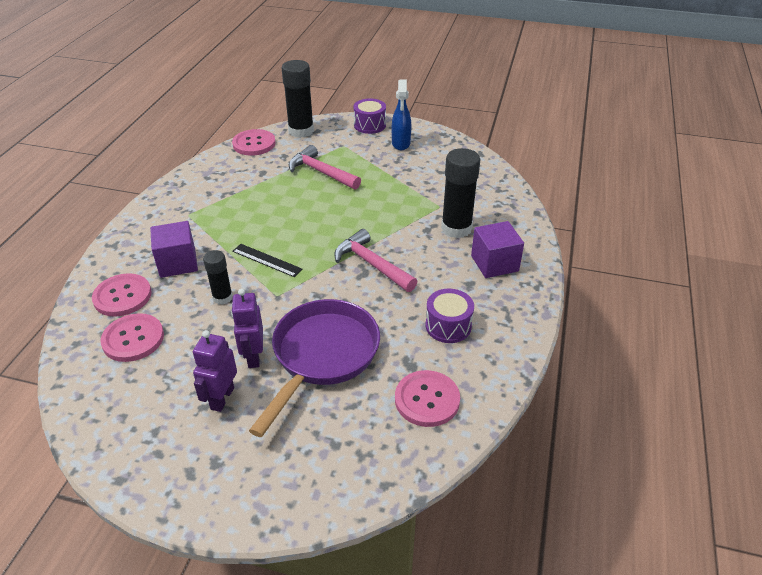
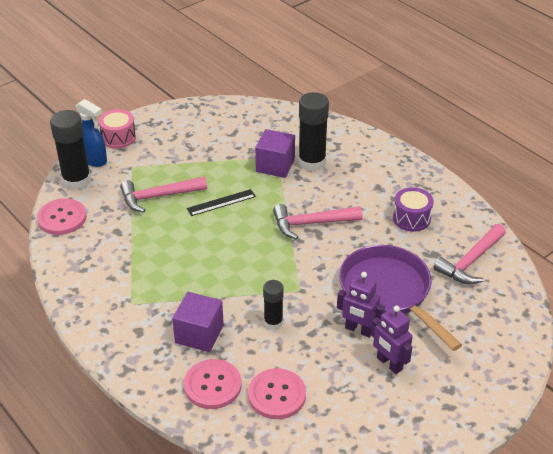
camera: 55 degrees left, 0 degrees up
(267, 260) = (249, 278): black ruler -> black ruler (221, 202)
(370, 125) = (118, 137): purple drum -> pink drum
(401, 144) = (169, 134): blue spray bottle -> blue spray bottle (94, 160)
(427, 400) = (470, 261): pink button -> pink hammer
(494, 263) = (368, 165): purple cube -> purple cube (275, 165)

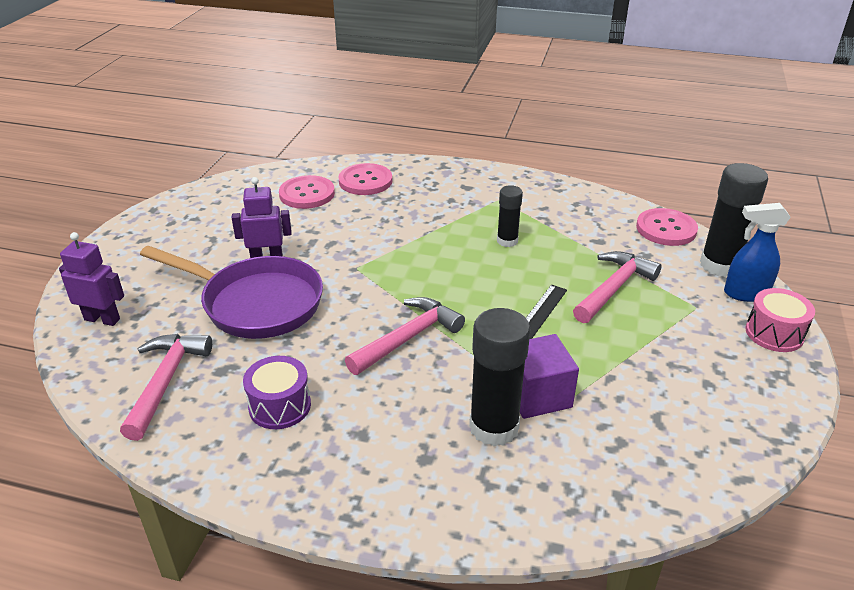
camera: 145 degrees right, 5 degrees down
(199, 334) = (414, 203): purple cube -> none
(273, 322) = (357, 234): black glue stick -> black glue stick (507, 241)
(389, 364) = (218, 247): purple robot -> purple robot (102, 319)

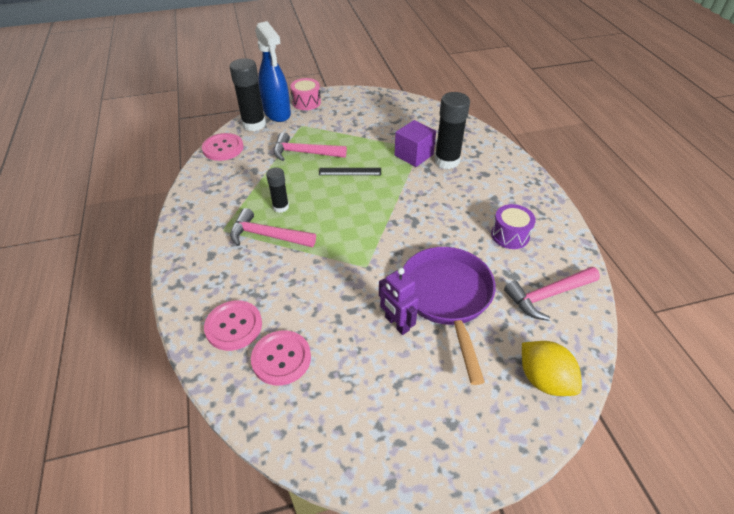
camera: 120 degrees left, 10 degrees up
(102, 319) = (544, 379): purple robot -> yellow lemon
(408, 338) = (414, 211): pink hammer -> pink hammer (267, 235)
(745, 293) = (277, 113): blue spray bottle -> blue spray bottle, size x1.52

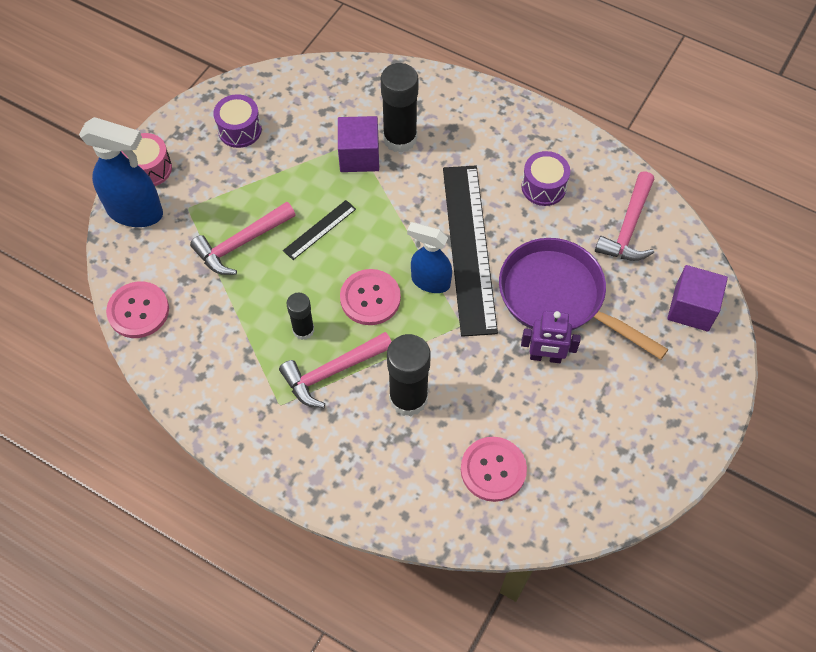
camera: 45 degrees left, 15 degrees up
(233, 326) = (419, 481): pink button -> pink button (370, 298)
(254, 124) = (129, 249): black glue stick -> black glue stick (408, 398)
(367, 111) = (239, 130): none -> purple drum
(377, 233) = (430, 281): none -> blue spray bottle
(422, 233) = (469, 248): none -> black ruler
(544, 379) = (691, 308): yellow lemon -> purple cube

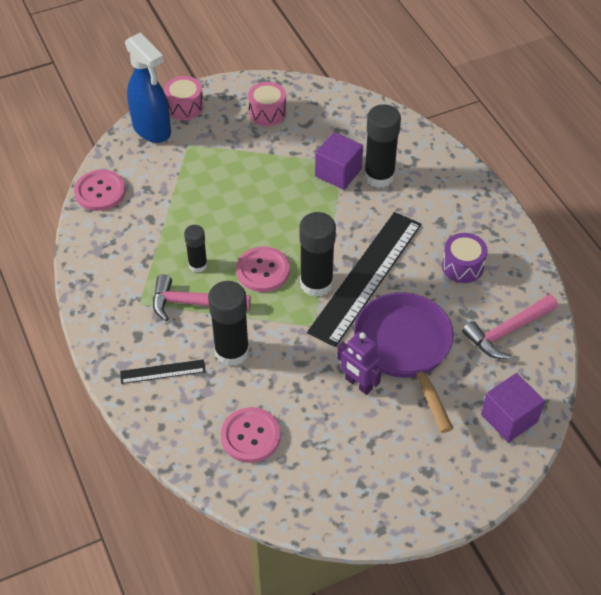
camera: 35 degrees right, 10 degrees down
(239, 130) = (267, 113): purple drum -> pink drum
(241, 243) = (204, 186): pink hammer -> none
(319, 229) = (266, 206): black ruler -> black ruler (162, 371)
(430, 281) = (316, 283): blue spray bottle -> black glue stick

